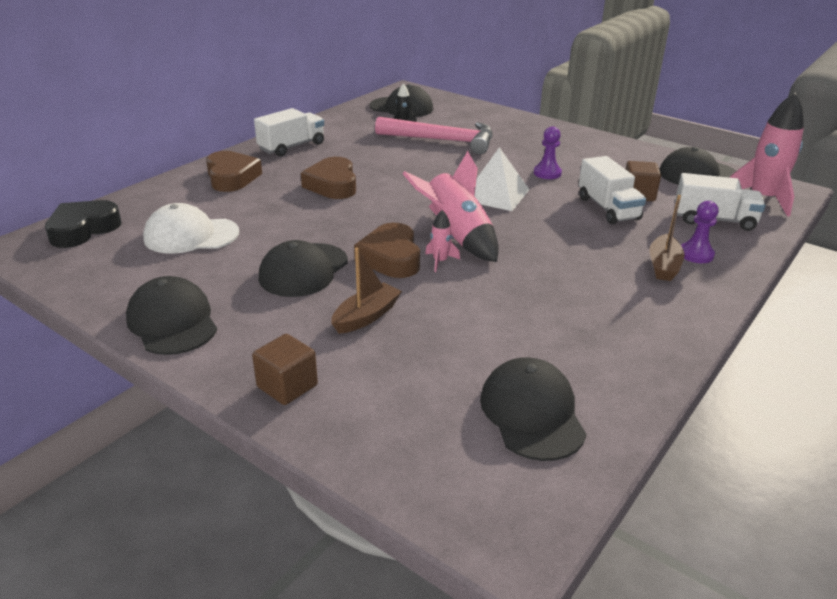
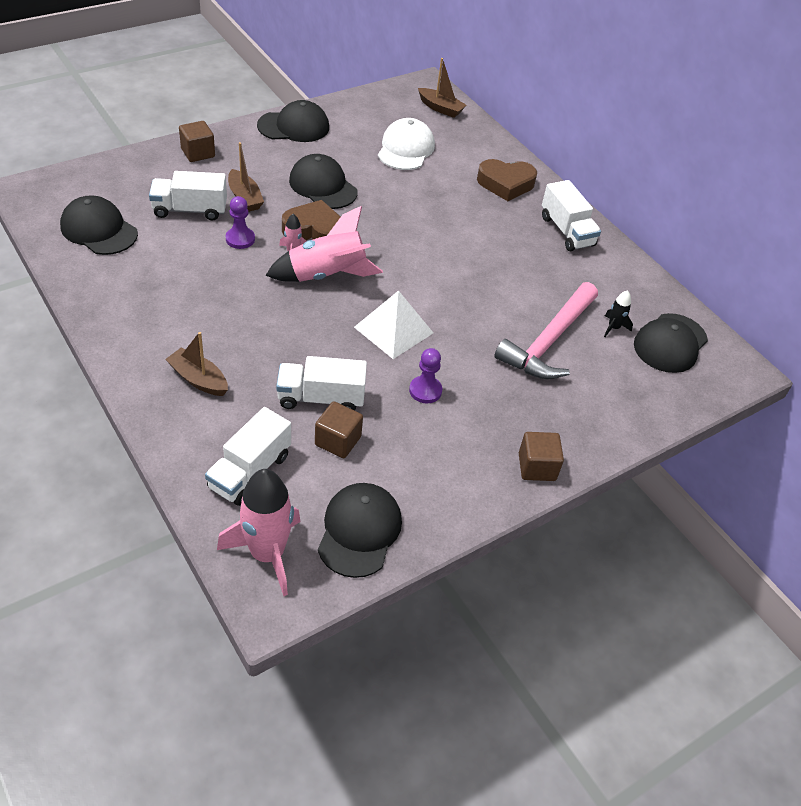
camera: 105 degrees right, 15 degrees up
(83, 229) = (440, 108): black heart -> brown boat
(332, 185) = (464, 234): brown heart -> none
(424, 350) = (190, 210): none -> white truck
(532, 413) = (99, 230): black cap -> black cap turned 150 degrees counterclockwise
(567, 133) = (537, 467): none -> brown cube
(696, 254) = (200, 413): purple pawn -> purple pawn (240, 239)

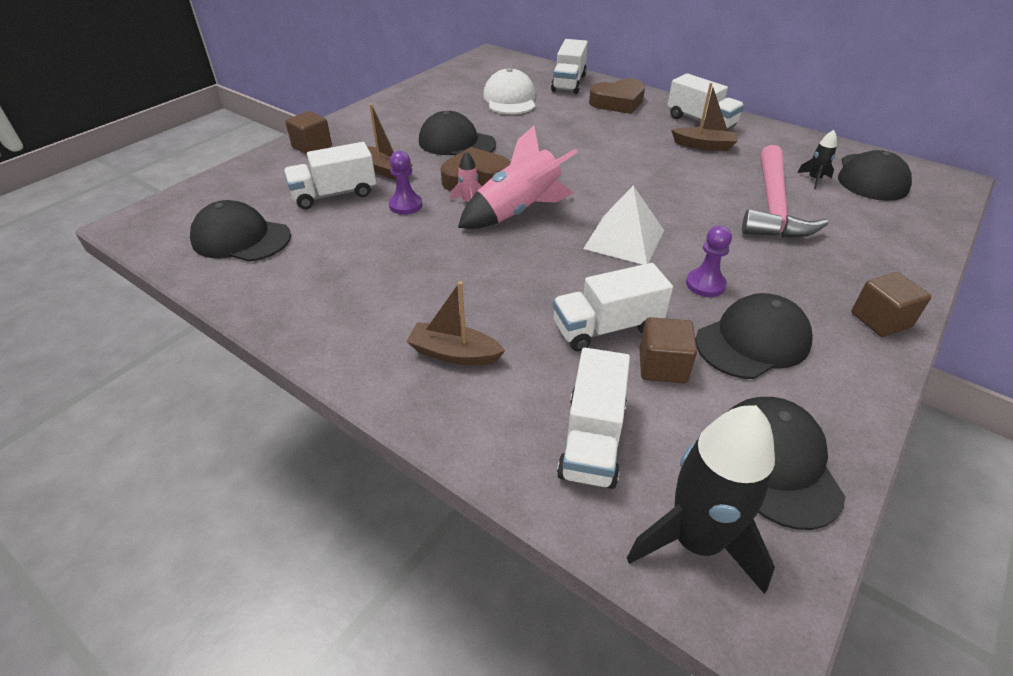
camera: 15 degrees left, 5 degrees down
(267, 554) = (696, 540): pink rocket -> black rocket
(294, 126) = (394, 107): black cap -> black cap (752, 341)
(440, 108) = (516, 67): brown boat -> brown boat (704, 145)
(477, 145) = (568, 83): none -> white truck

